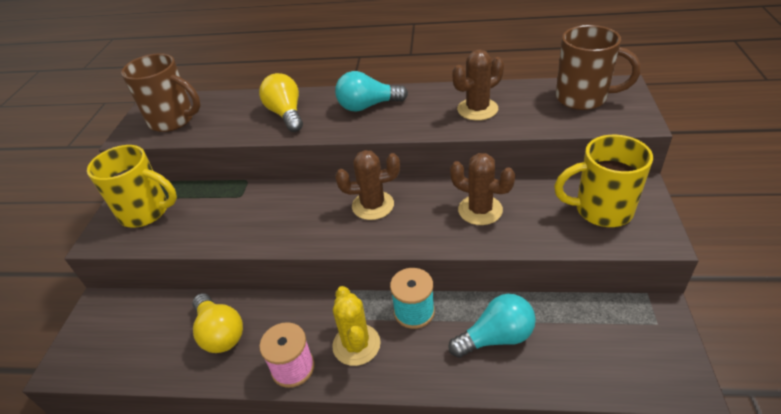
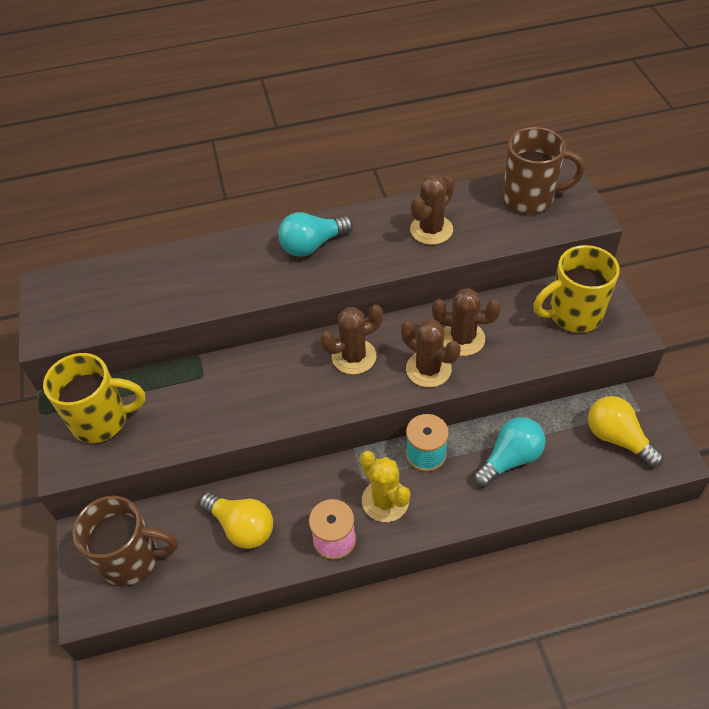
camera: 20 degrees left, 10 degrees up
(173, 120) = (90, 305): brown mug -> brown mug (132, 559)
(286, 114) = (224, 272): yellow light bulb -> yellow light bulb (617, 438)
(436, 229) = (428, 369): none -> brown cactus

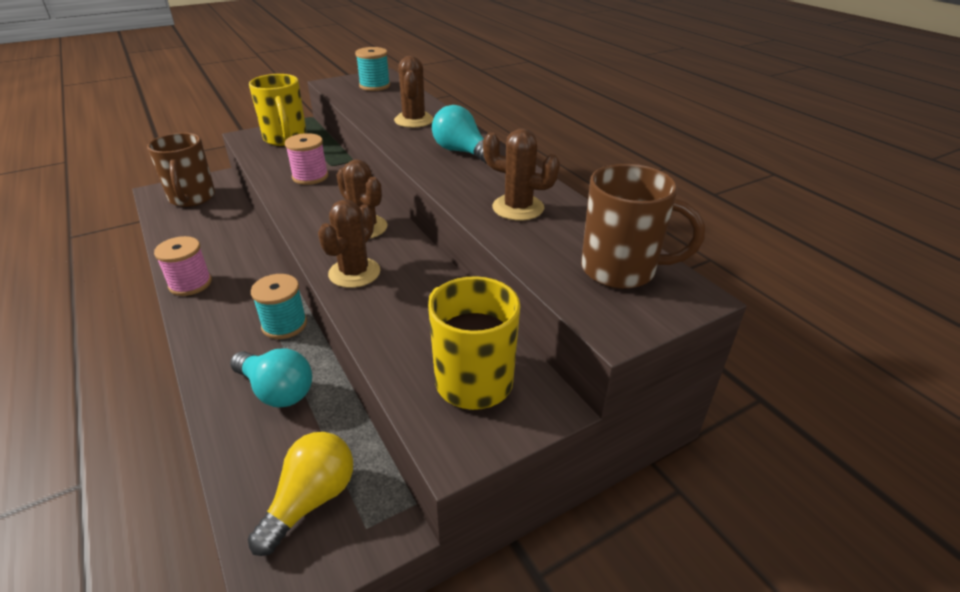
camera: 70 degrees right, 15 degrees down
(85, 293) = (374, 86): none -> turquoise spool
(225, 396) = (310, 177): none -> pink spool
(242, 527) = (212, 236): yellow light bulb -> none
(385, 501) = (229, 306): yellow cactus -> none
(462, 339) = (403, 290): brown cactus -> brown cactus (414, 120)
(530, 198) = (621, 270): brown mug -> brown mug turned 60 degrees counterclockwise

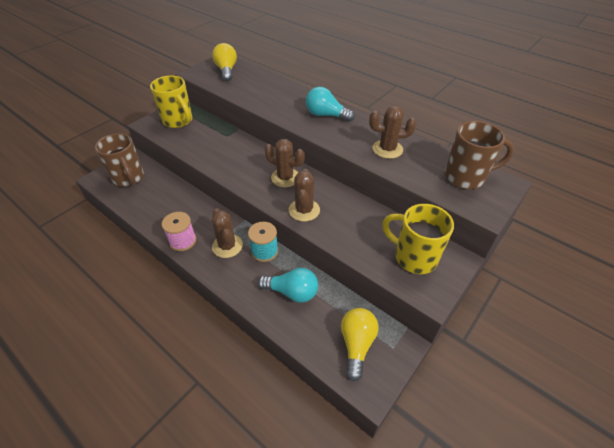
camera: 20 degrees left, 10 degrees up
(310, 177) = (221, 148): pink spool -> none
(374, 86) = (226, 70): turquoise spool -> yellow light bulb
(414, 120) = (277, 95): brown cactus -> brown cactus (227, 246)

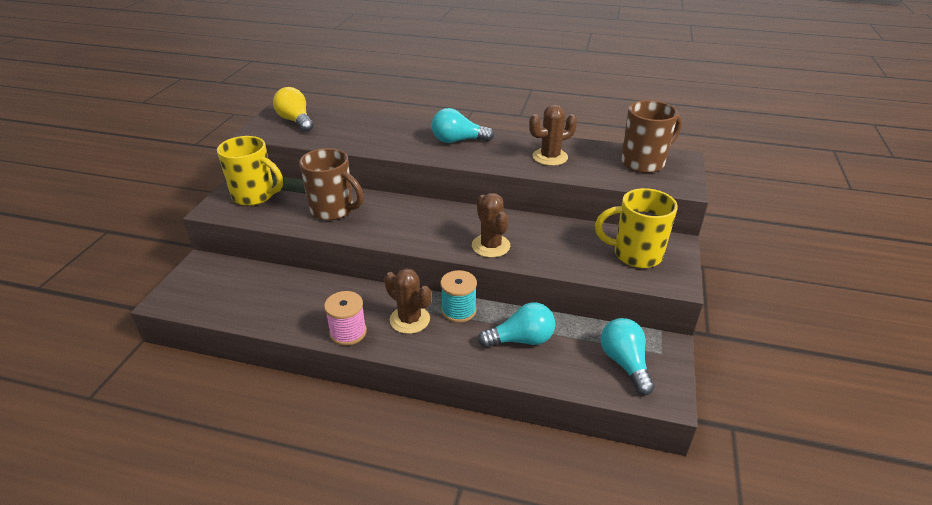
camera: 25 degrees left, 10 degrees down
(128, 178) = (214, 287): brown mug -> brown mug (333, 210)
(285, 178) = (443, 220): brown cactus -> none
(356, 344) = (624, 363): yellow light bulb -> turquoise light bulb

